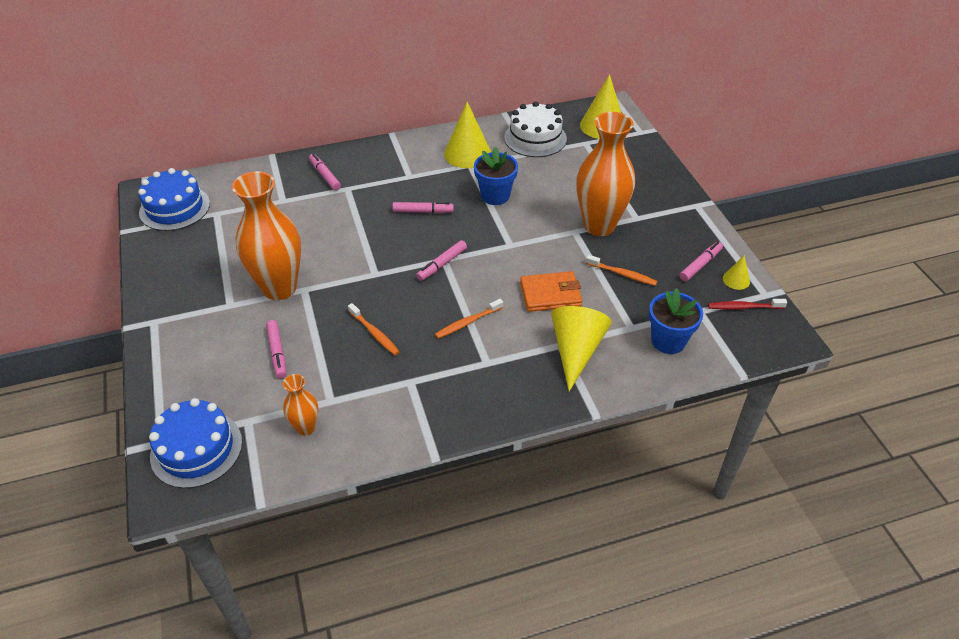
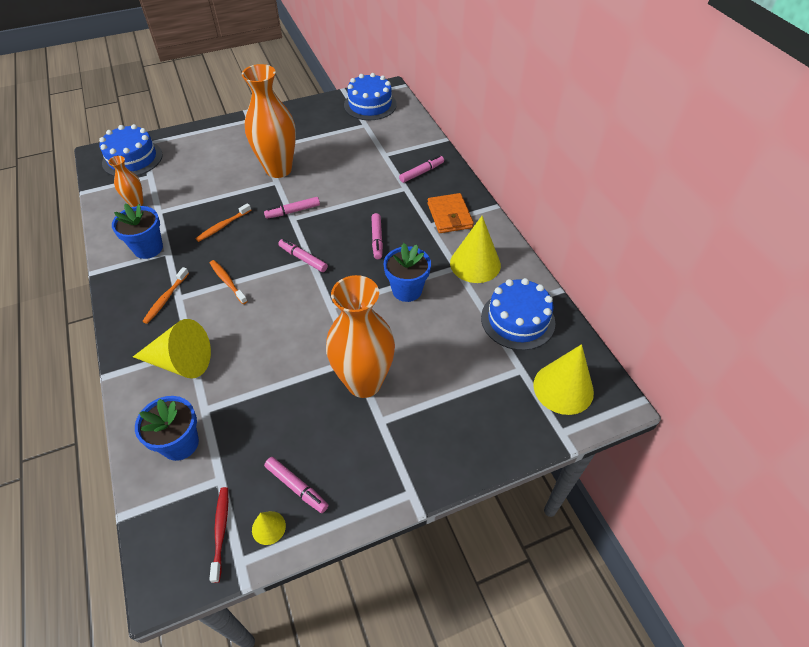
camera: 85 degrees right, 5 degrees up
(277, 352) = (211, 179): pink marker -> pink marker (293, 211)
(400, 401) = (148, 248): none -> blue flower pot
(535, 138) = (517, 320): white cake -> blue cake
(550, 294) = (258, 340): orange wallet -> orange wallet (449, 216)
(622, 274) = (284, 403): orange toothbrush -> orange toothbrush (166, 299)

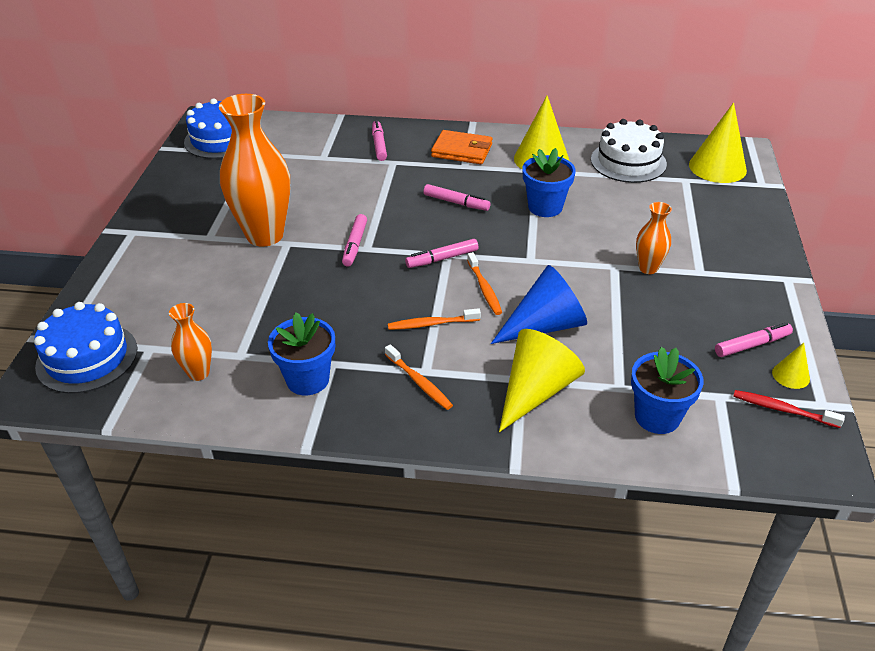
camera: 60 degrees left, 10 degrees down
(223, 226) = (327, 305): orange toothbrush -> orange toothbrush (484, 288)
(255, 342) = (545, 325): none -> blue cone
(364, 382) = (648, 268): orange vase -> orange vase, size x0.48
(517, 320) = (628, 162): blue cake -> white cake

